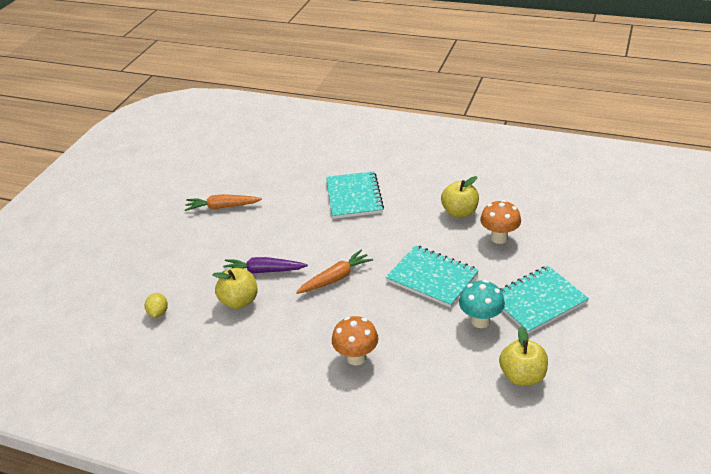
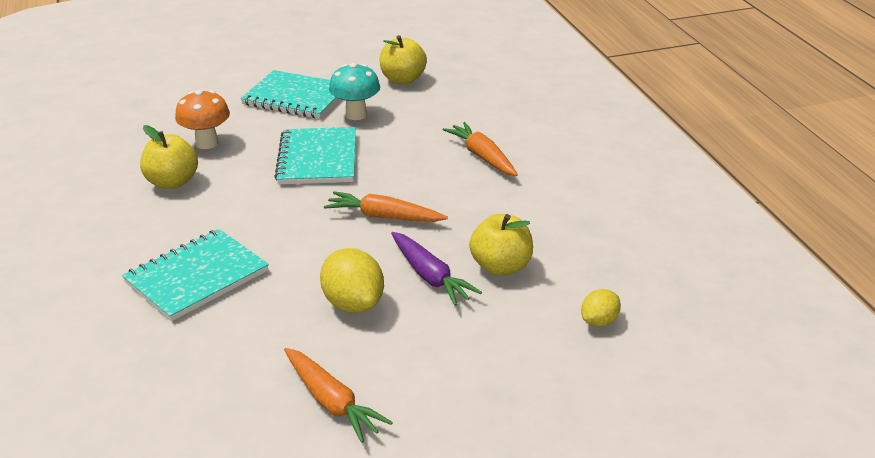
camera: 130 degrees left, 5 degrees down
(275, 236) = (353, 304): none -> yellow lemon
(356, 357) = (482, 156): orange mushroom -> orange carrot

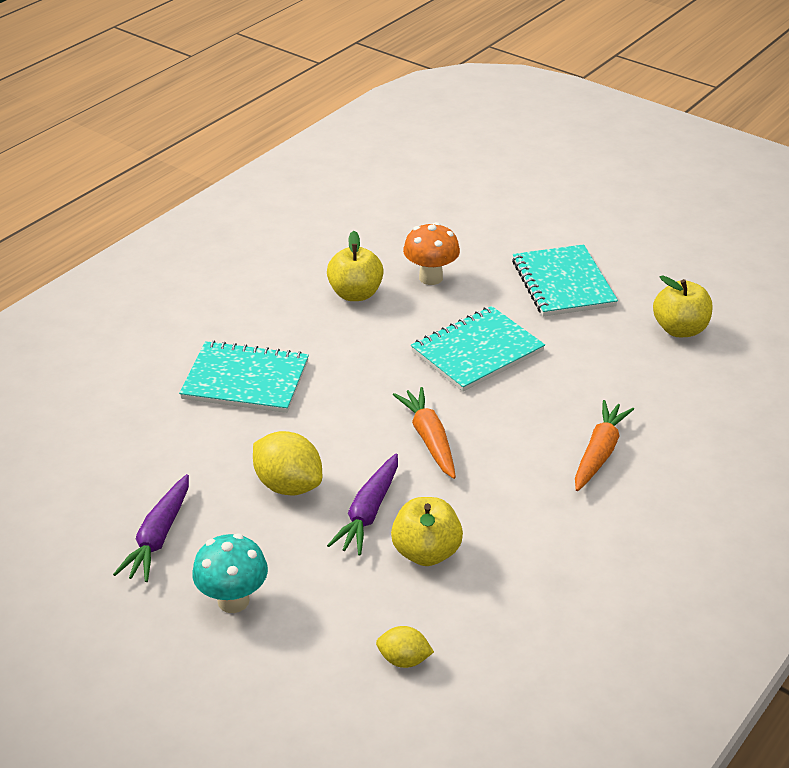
camera: 55 degrees right, 5 degrees up
(332, 402) = (158, 537): orange carrot -> purple carrot
(353, 304) = (288, 485): yellow lemon -> yellow lemon turned 75 degrees counterclockwise
(356, 114) = (577, 334): turquoise mushroom -> turquoise mushroom (233, 600)

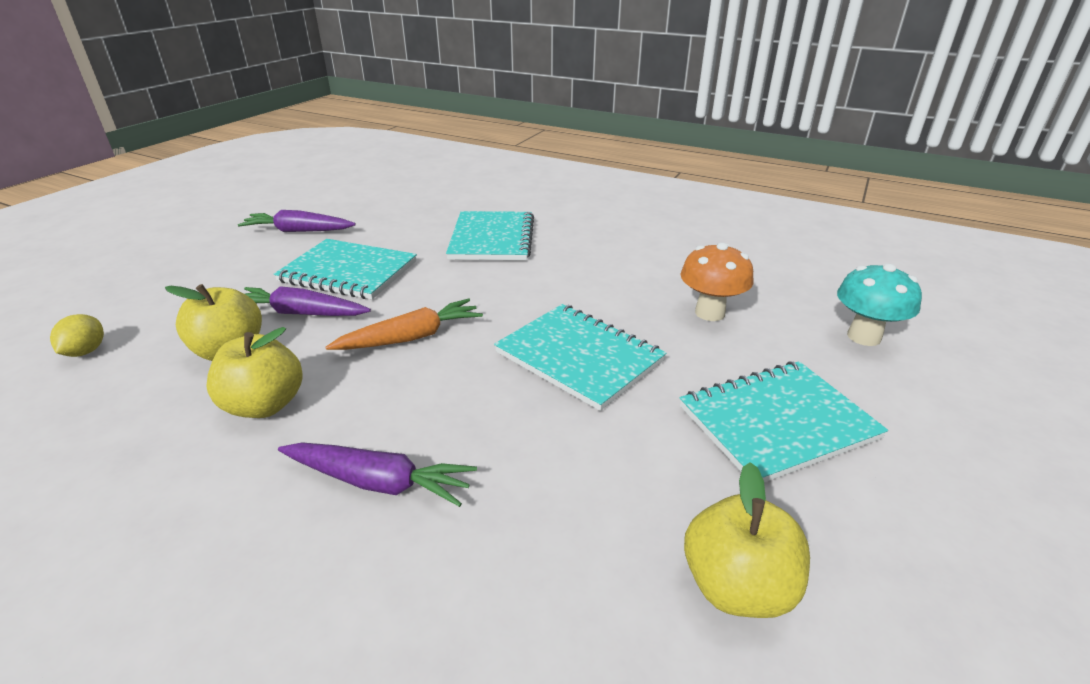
camera: 80 degrees right, 5 degrees down
(233, 600) = (213, 265): turquoise mushroom -> turquoise mushroom (864, 337)
(288, 485) = (348, 271): yellow lemon -> turquoise notebook
(355, 294) = (649, 273): yellow apple -> yellow apple (265, 405)
(599, 452) = (378, 482): orange carrot -> purple carrot

